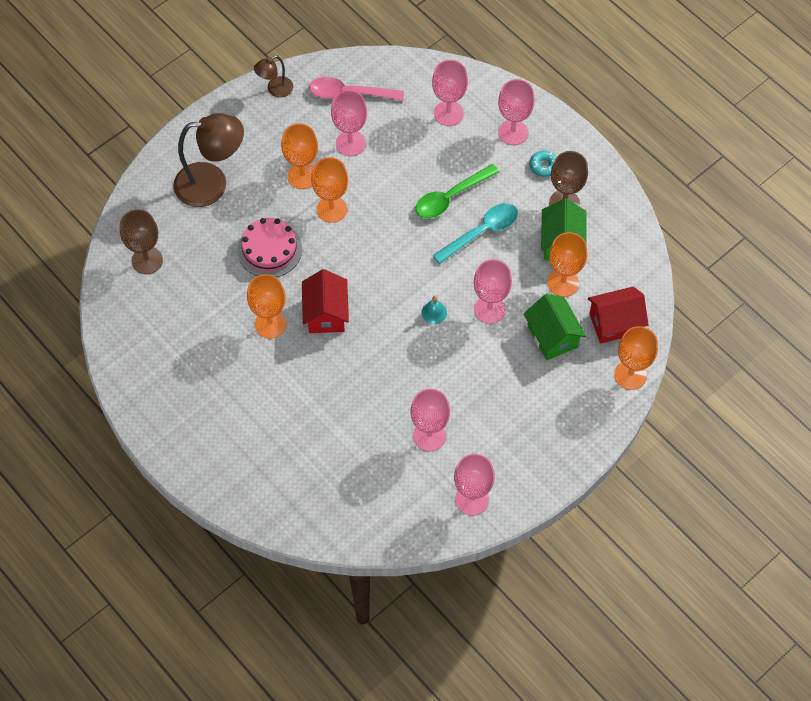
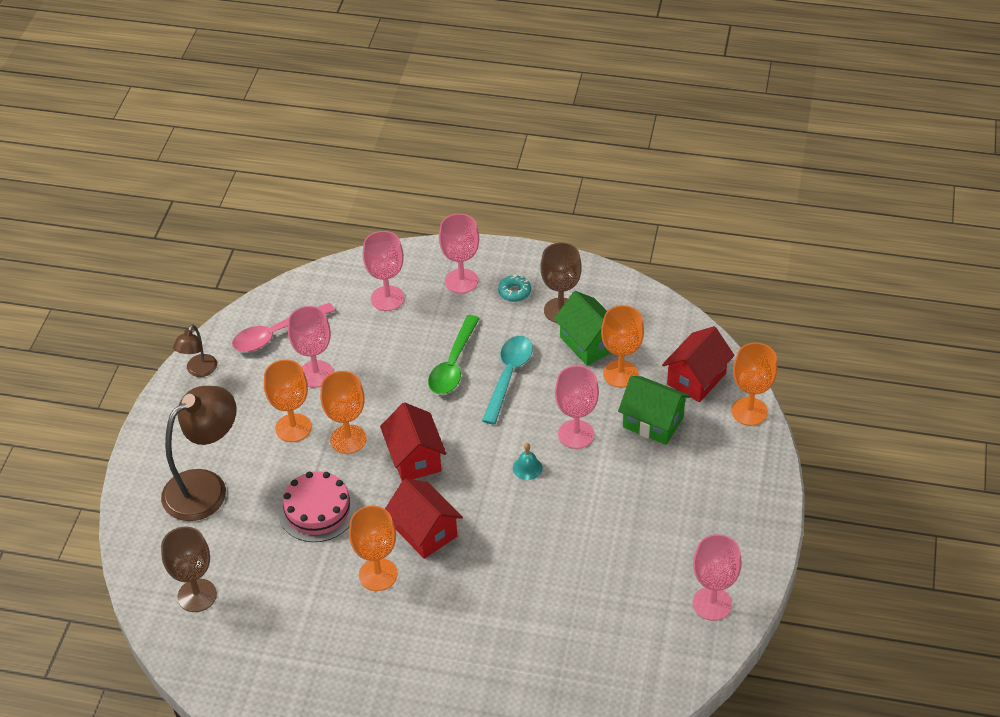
camera: 35 degrees left, 15 degrees down
(364, 253) = (414, 458): none -> red house
(429, 436) = (622, 575): pink goblet -> none

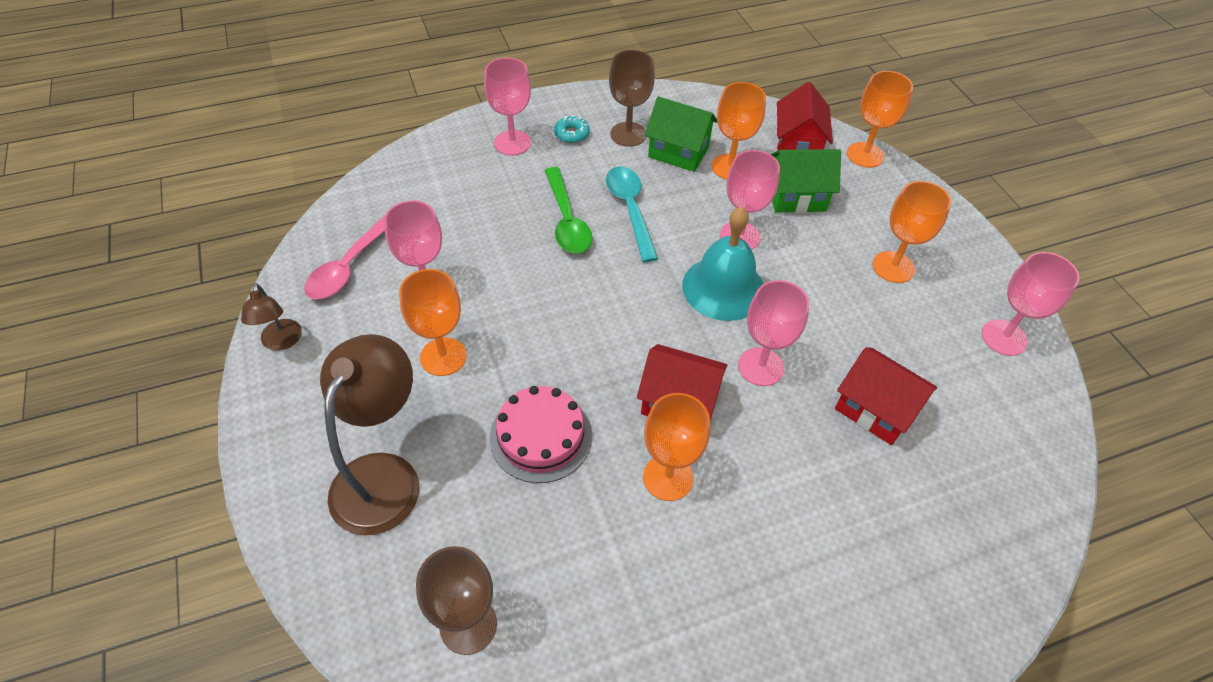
camera: 35 degrees left, 5 degrees up
(348, 439) = (516, 341): orange goblet -> orange goblet (893, 267)
(387, 298) = (449, 185): pink goblet -> pink goblet (761, 367)
(414, 458) = (604, 329): red house -> red house (875, 410)
(527, 468) = (723, 288): turquoise bell -> turquoise bell, size x2.42

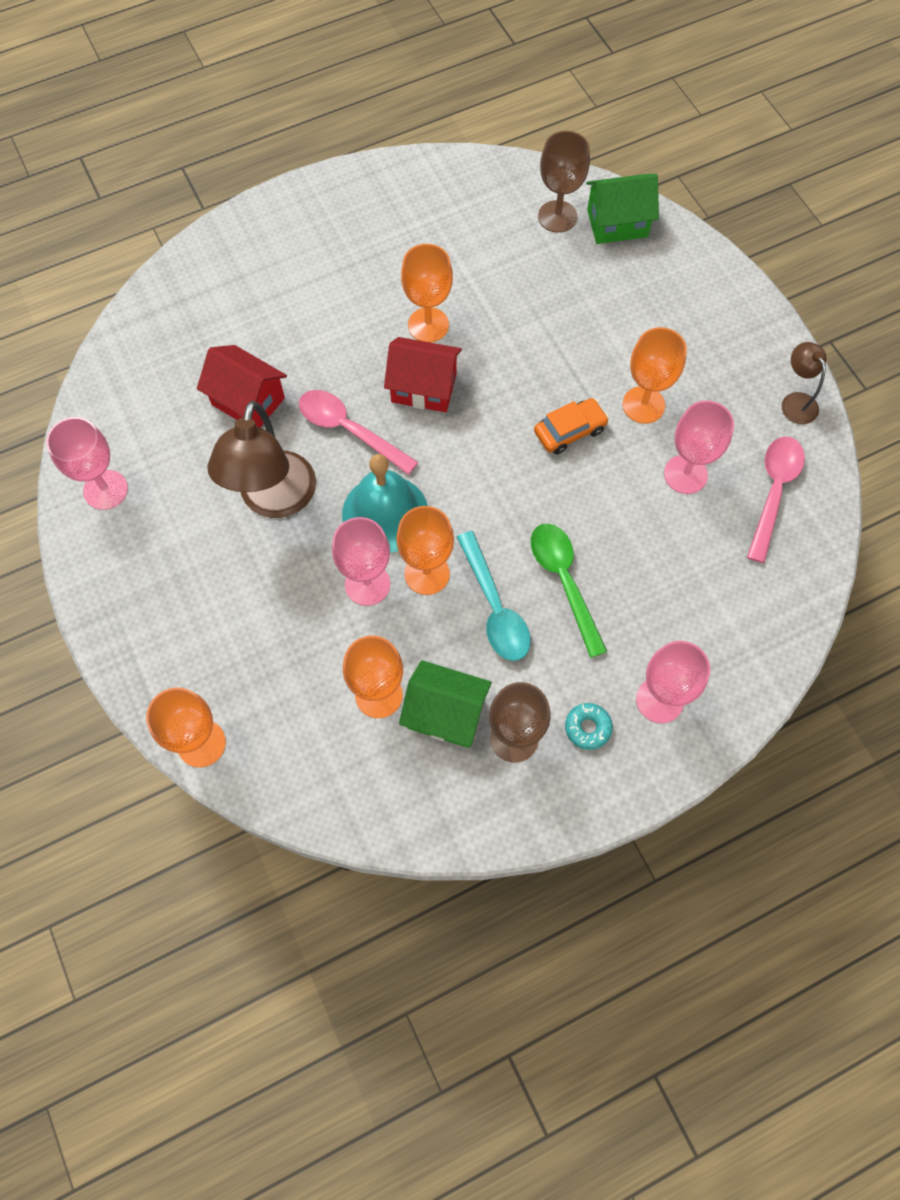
camera: 175 degrees right, 15 degrees up
(383, 475) = (654, 301): brown lamp -> brown lamp (274, 500)
(529, 340) = (569, 431): none -> orange car
(541, 436) = (537, 345): pink cake -> none
(761, 367) = (349, 430): pink goblet -> pink spoon
(796, 197) = (298, 654): green house -> green house (617, 223)
(797, 146) = (290, 748): red house -> none
(893, 267) = (200, 563): orange goblet -> orange goblet (427, 573)

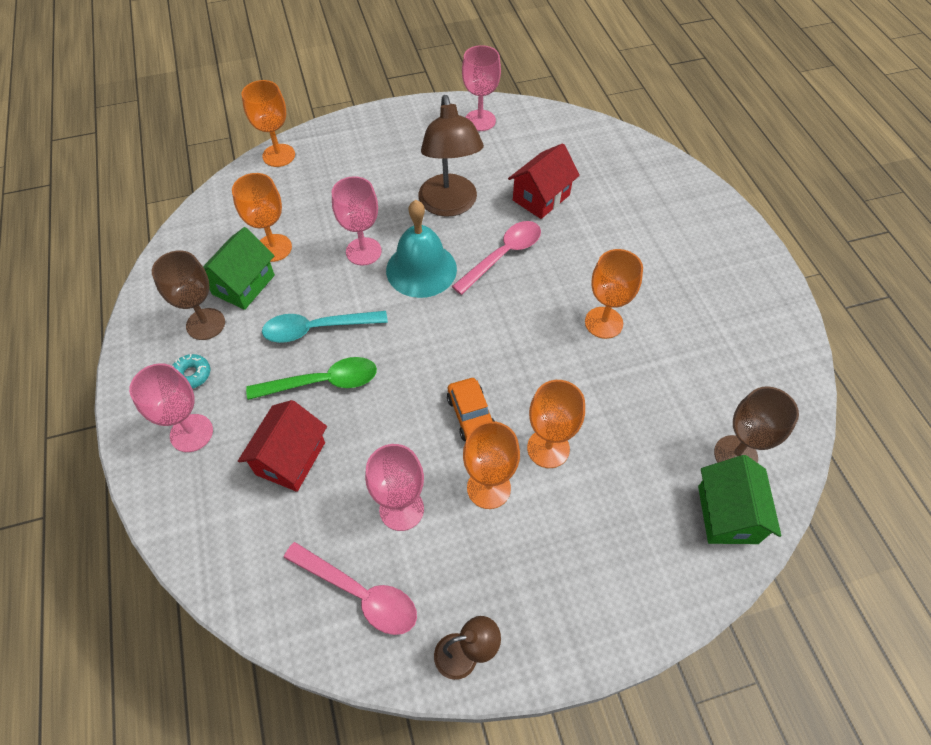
camera: 100 degrees right, 10 degrees down
(274, 500) = (450, 205): brown lamp -> brown lamp turned 120 degrees counterclockwise
(423, 388) = (536, 310): red house -> red house (290, 458)
(427, 573) = (360, 289): orange goblet -> orange goblet (548, 448)

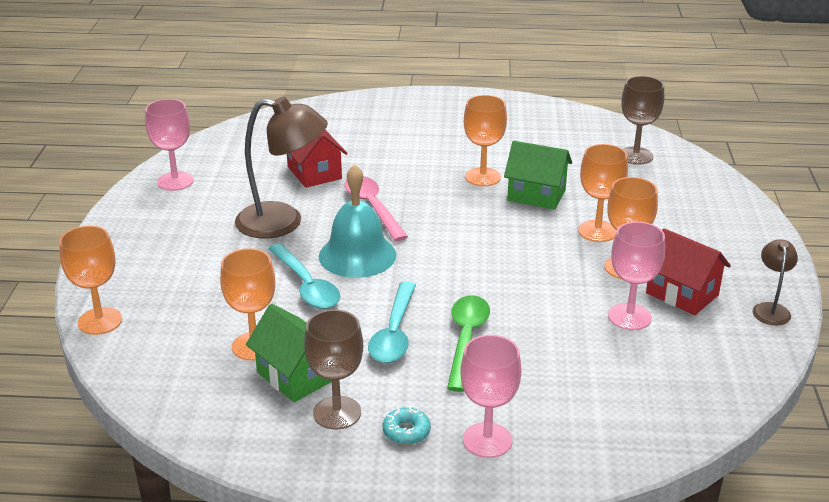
camera: 70 degrees left, 25 degrees down
(290, 458) = (549, 374): red house -> red house (682, 294)
(360, 593) = (705, 354): pink spoon -> none
(363, 251) = (306, 286): pink goblet -> turquoise spoon
(471, 415) = (547, 261): orange car -> none
(727, 514) = (683, 172): green house -> green house (536, 195)

